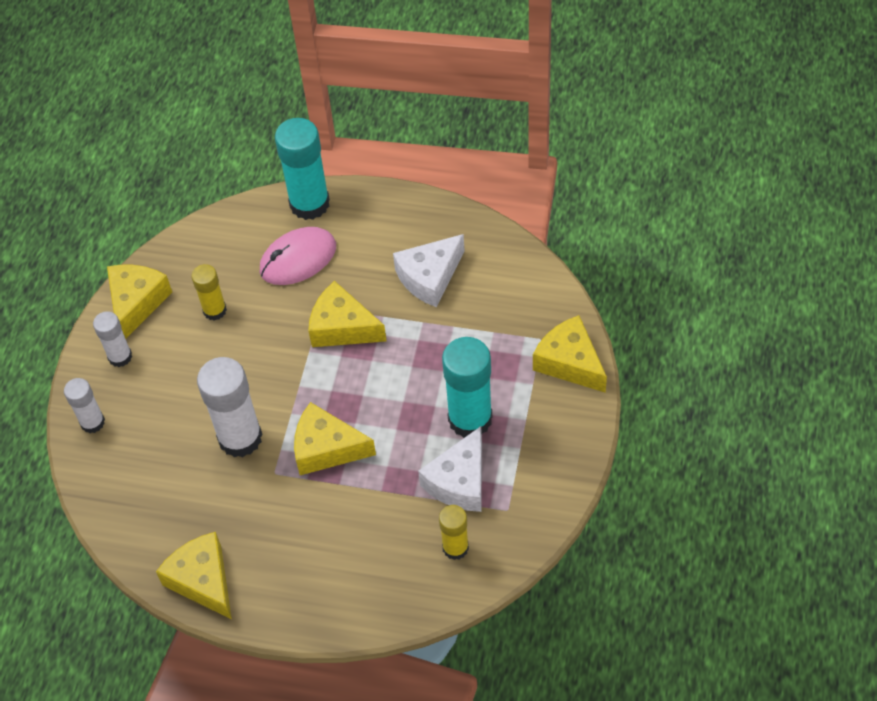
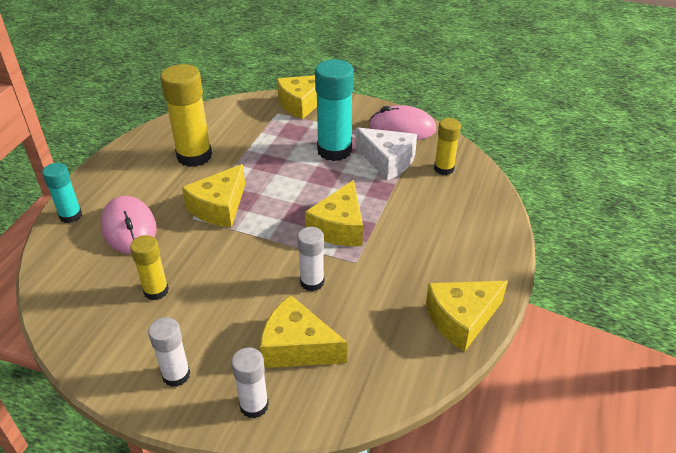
camera: 85 degrees left, 15 degrees down
(136, 303) = (111, 356): yellow cheese -> yellow cheese (297, 347)
(240, 438) = (312, 282): white glue stick -> white glue stick, size x0.57
(309, 204) = (70, 215): turquoise glue stick -> turquoise glue stick, size x0.57
(430, 277) = (194, 156): white cheese -> yellow glue stick
(537, 490) = (402, 128): none -> pink mouse

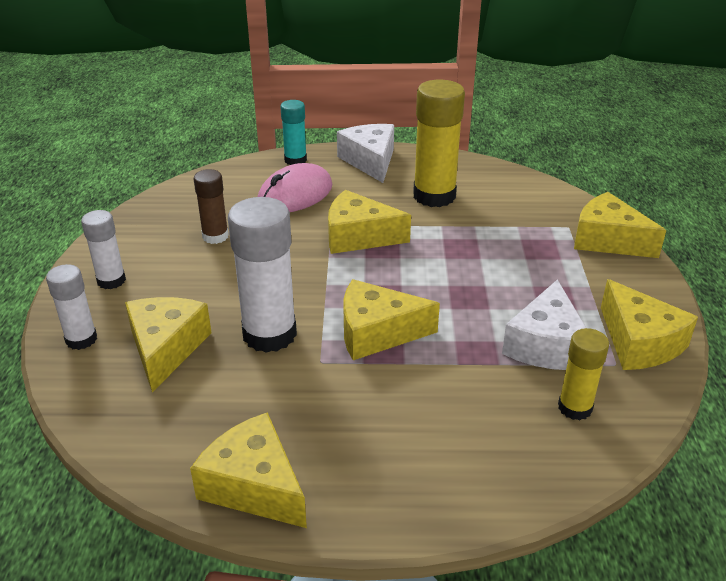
camera: 70 degrees right, 5 degrees down
(114, 174) = (370, 161): none -> white cheese
(156, 291) = (215, 236): yellow glue stick -> brown glue stick
(312, 282) = (269, 334): white glue stick -> white glue stick, size x1.77
(334, 150) = (529, 292): turquoise glue stick -> none
(402, 128) = (639, 342): pink mouse -> yellow cheese

